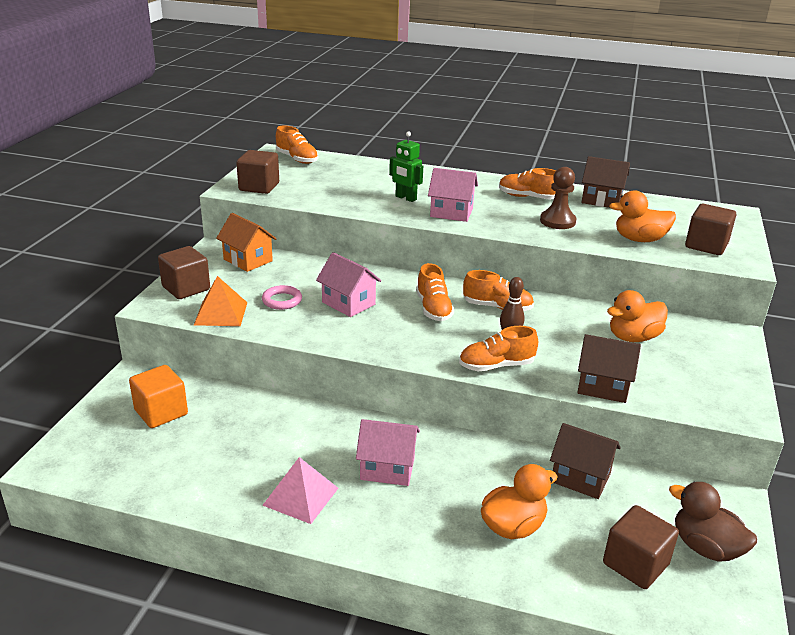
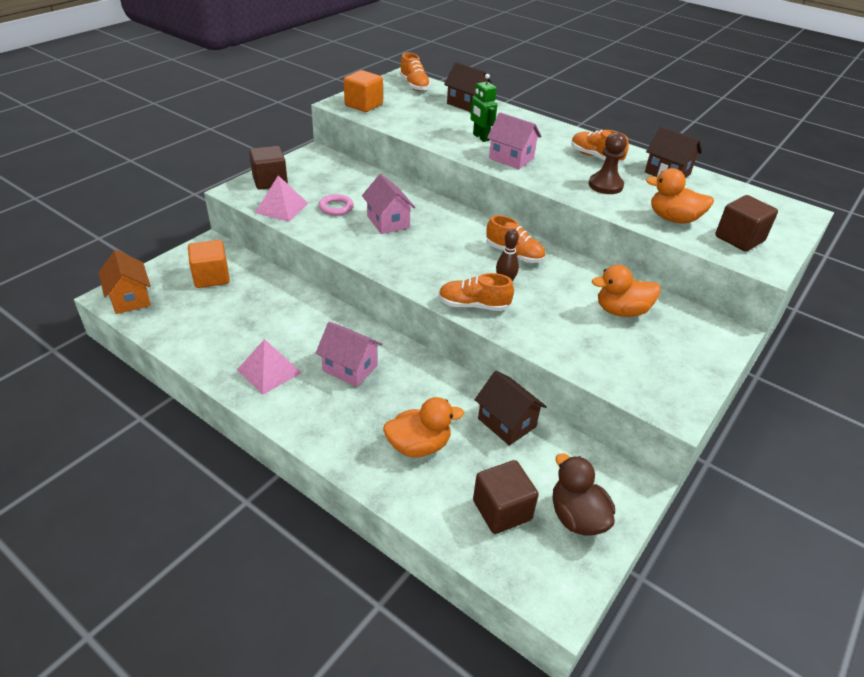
camera: 20 degrees right, 10 degrees up
(221, 313) = (282, 208): orange pyramid -> pink pyramid
(248, 260) = (333, 168): orange house -> orange house (130, 299)
(259, 187) = (363, 105): brown cube -> orange cube
(433, 309) = (456, 242): orange shoe -> none
(603, 386) = (556, 348): brown house -> brown house (466, 104)

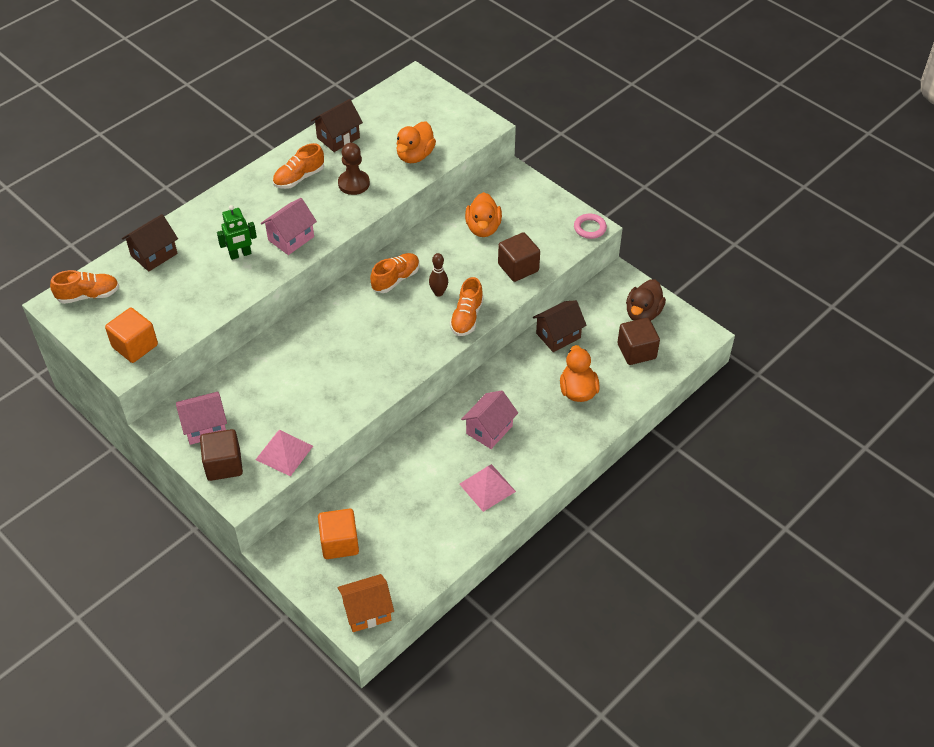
camera: 80 degrees left, 10 degrees up
(336, 207) = (292, 406): pink ring -> pink ring (590, 228)
(388, 222) = (327, 365): pink house -> pink house (205, 427)
(577, 517) = (643, 313): brown duck -> brown duck turned 45 degrees counterclockwise
(739, 239) = (448, 127): brown cube -> brown cube (518, 268)

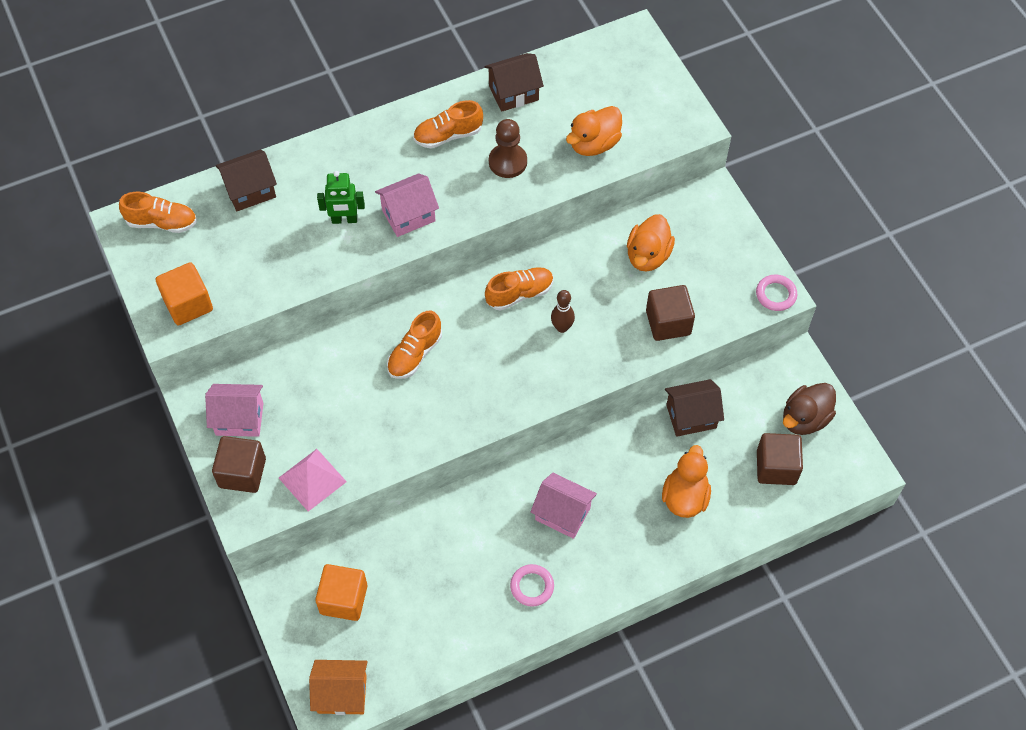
camera: 20 degrees right, 10 degrees up
(467, 317) = (581, 371): orange shoe -> orange shoe (415, 354)
(487, 487) = (532, 586): pink pyramid -> pink ring
(489, 430) = (562, 513): pink house -> pink house turned 60 degrees clockwise

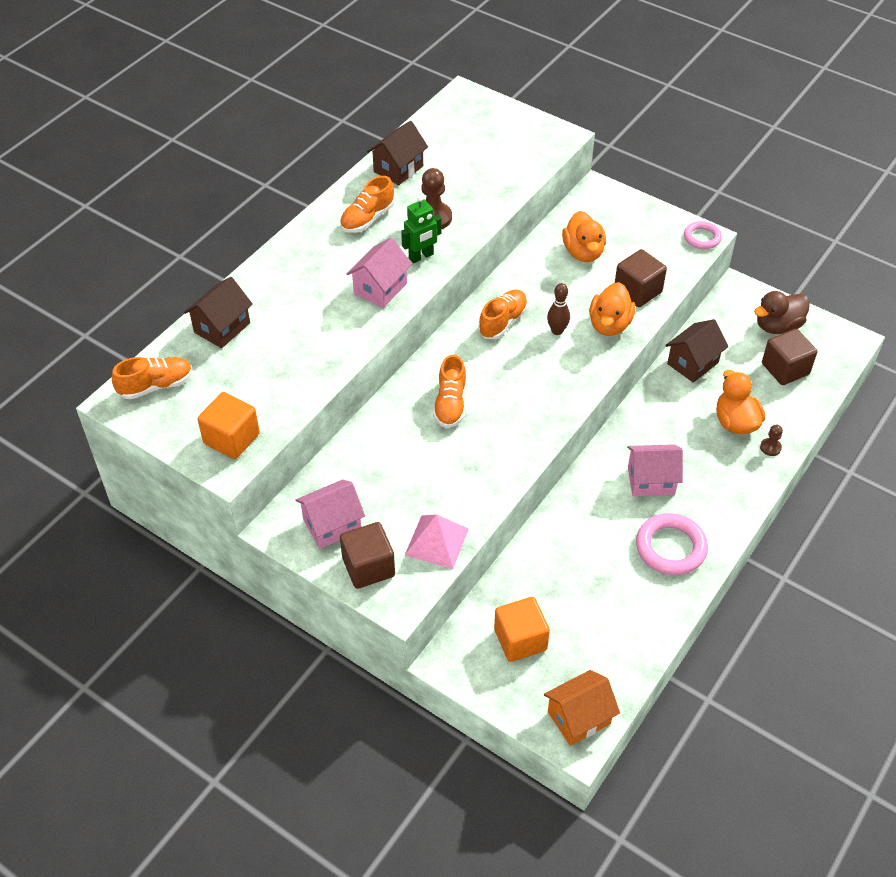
camera: 30 degrees left, 10 degrees down
(344, 220) = (326, 314): green robot -> green robot (421, 256)
(532, 586) = (670, 547): pink ring -> pink ring, size x1.64
(594, 144) = (493, 178): orange duck -> orange duck (609, 325)
(698, 539) = (770, 447): none -> brown pawn
(805, 419) = (777, 326): brown duck -> brown duck turned 45 degrees clockwise

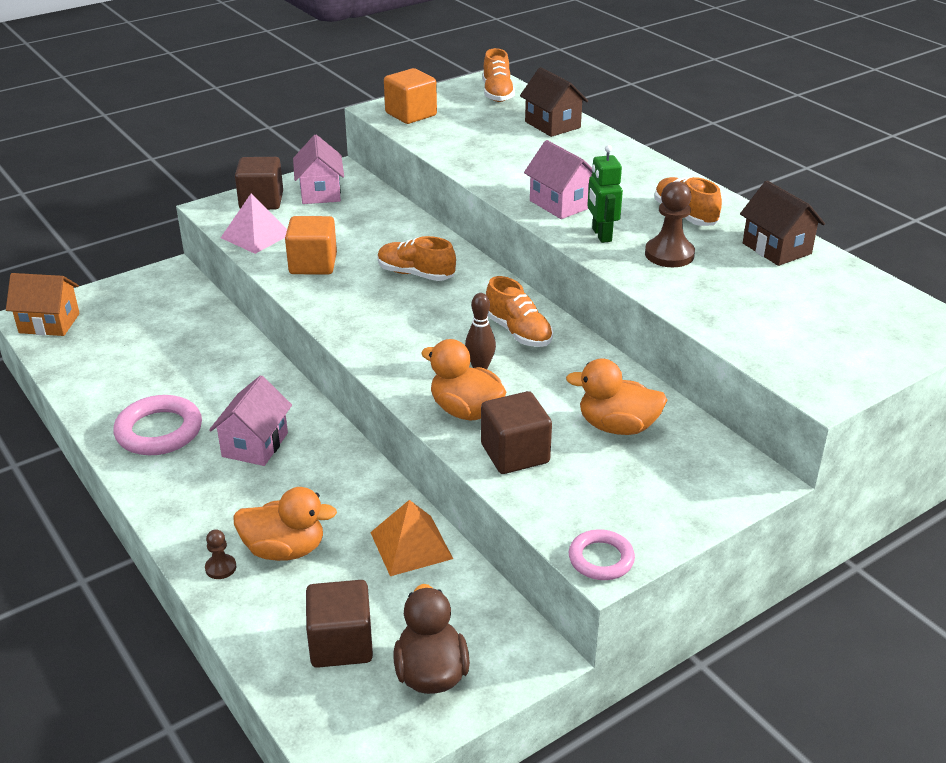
camera: 110 degrees right, 15 degrees down
(520, 640) = (152, 311): orange cube -> orange cube (313, 264)
(579, 718) = (49, 323): orange house -> orange house turned 75 degrees counterclockwise
(692, 363) = (411, 545): brown house -> orange pyramid

